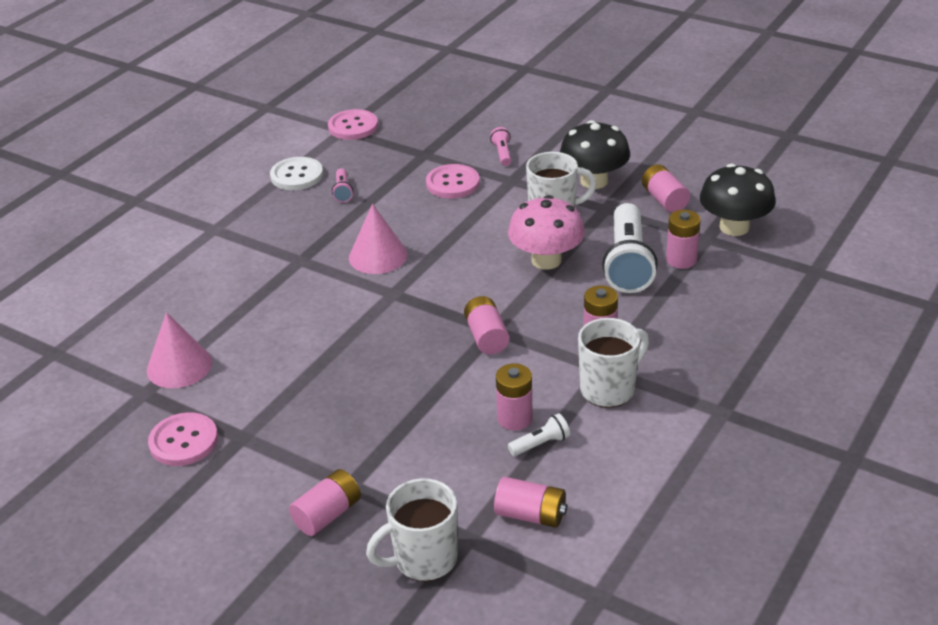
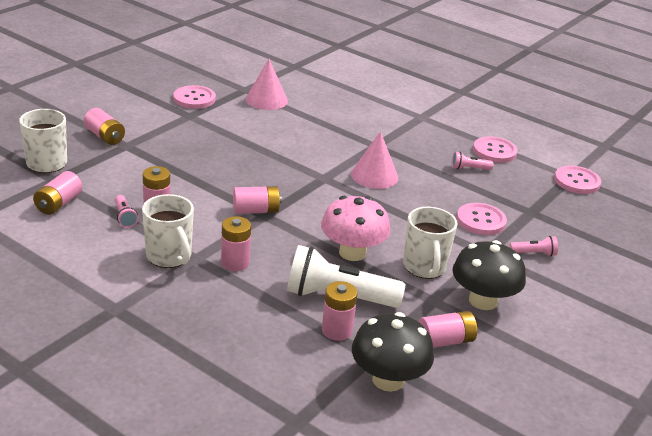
camera: 90 degrees right, 5 degrees down
(297, 175) = (494, 151): white button -> pink button
(540, 444) = (124, 217): white flashlight -> pink flashlight

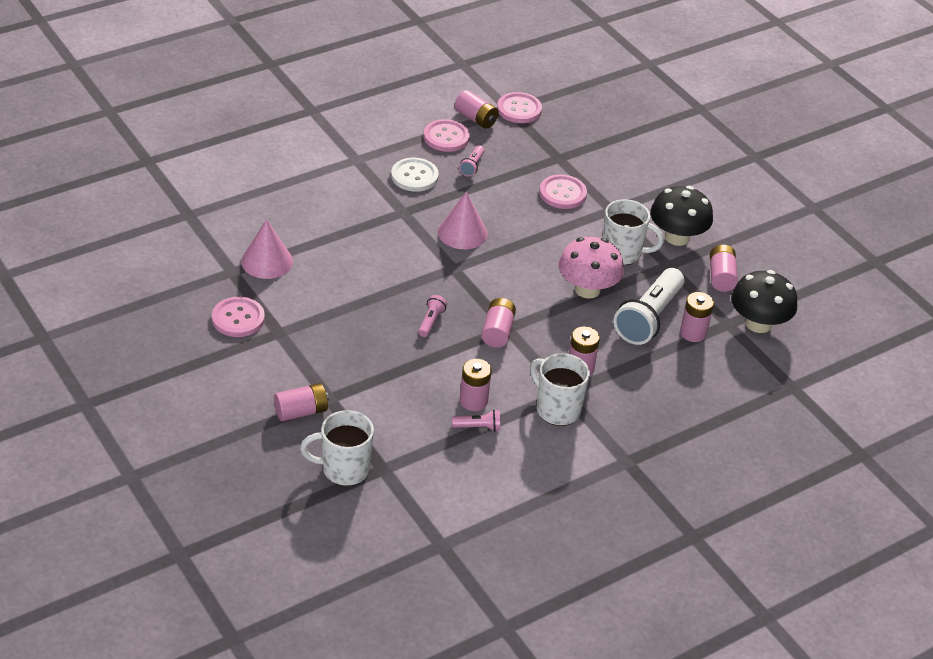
camera: 70 degrees left, 10 degrees up
(59, 204) = (435, 472): pink battery -> pink battery (476, 118)
(169, 256) = (557, 409): white mug -> white mug turned 120 degrees counterclockwise
(426, 144) = (414, 176): none -> white button
(534, 253) = (621, 182): pink flashlight -> pink flashlight (431, 321)

